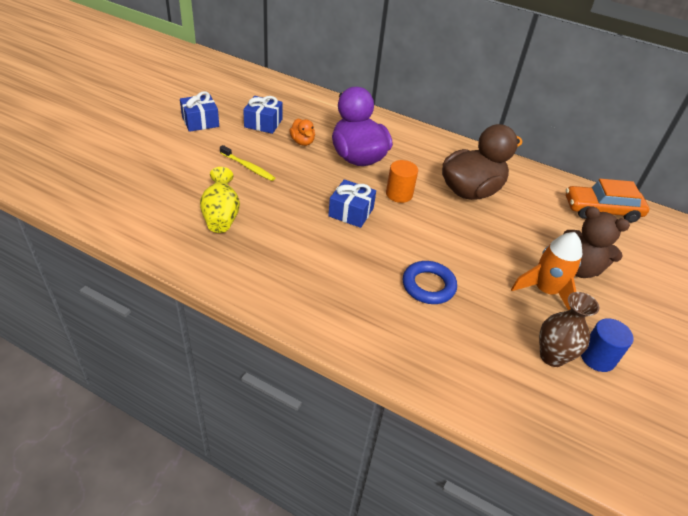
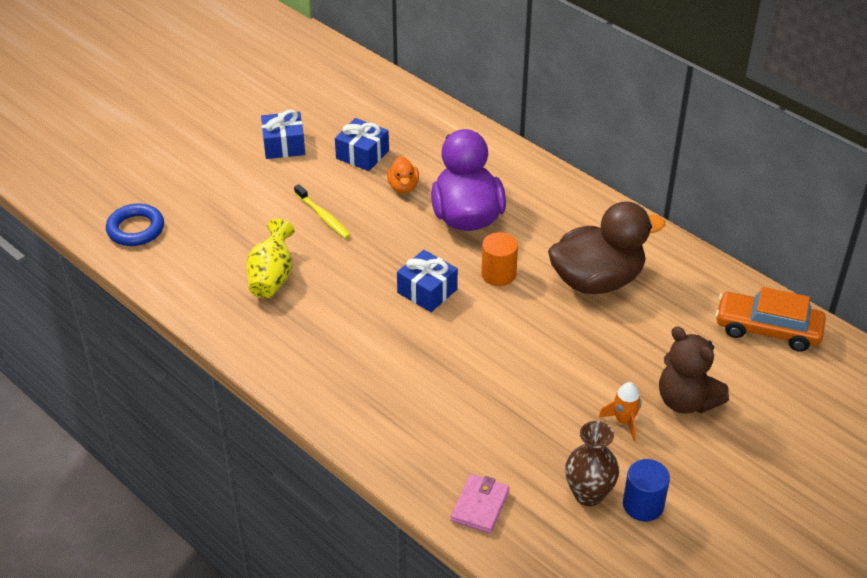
camera: 20 degrees right, 0 degrees up
(428, 286) = (481, 393): blue ring -> blue ring (136, 229)
(472, 384) = (480, 506): none -> pink wallet
(545, 291) = (624, 421): orange rocket -> orange rocket, size x0.59

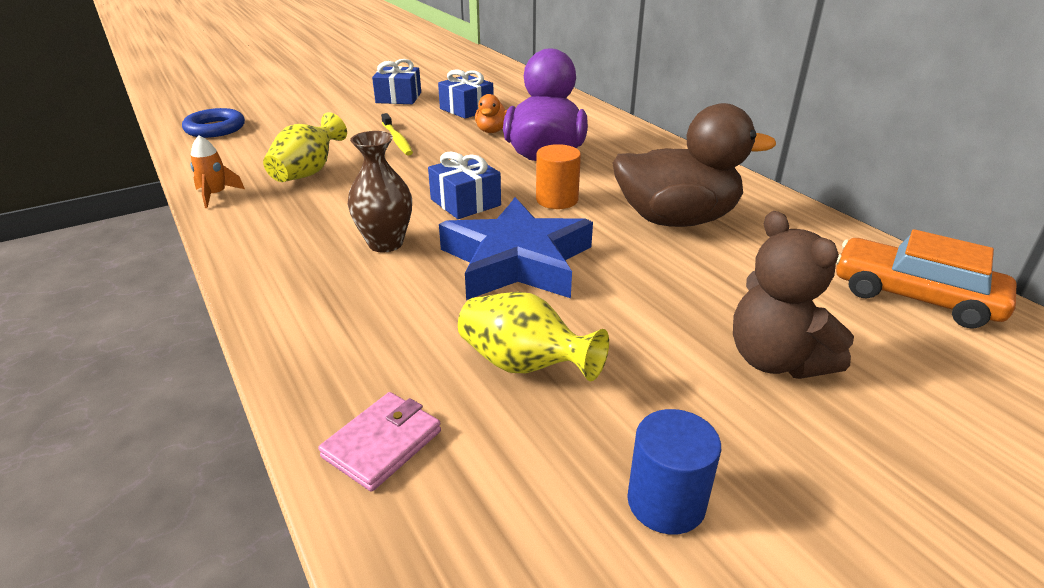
camera: 15 degrees right, 10 degrees down
(495, 348) = (516, 261): none -> blue star
(537, 436) = (524, 365): none -> yellow vase
(588, 494) = (572, 463): brown vase -> brown vase (385, 243)
(624, 421) = (668, 369): orange rocket -> orange rocket (216, 195)

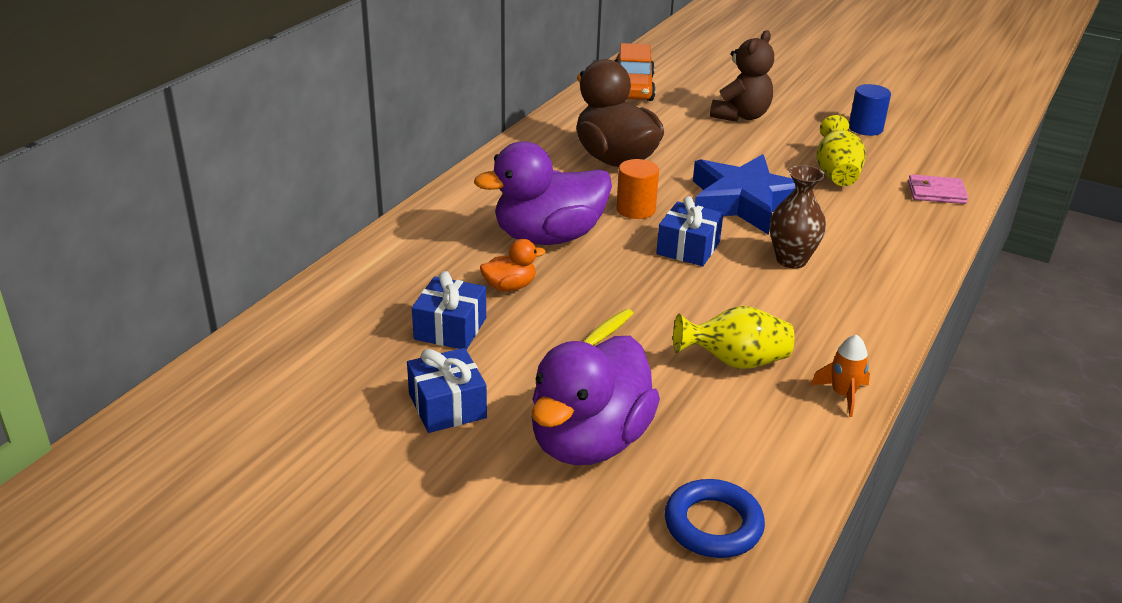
camera: 120 degrees left, 0 degrees up
(318, 118) = (589, 441): none -> purple duck

